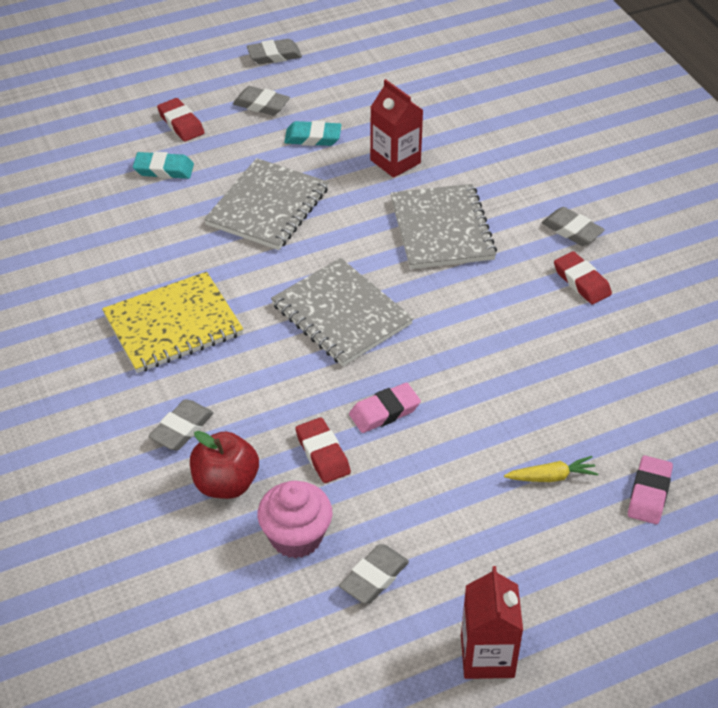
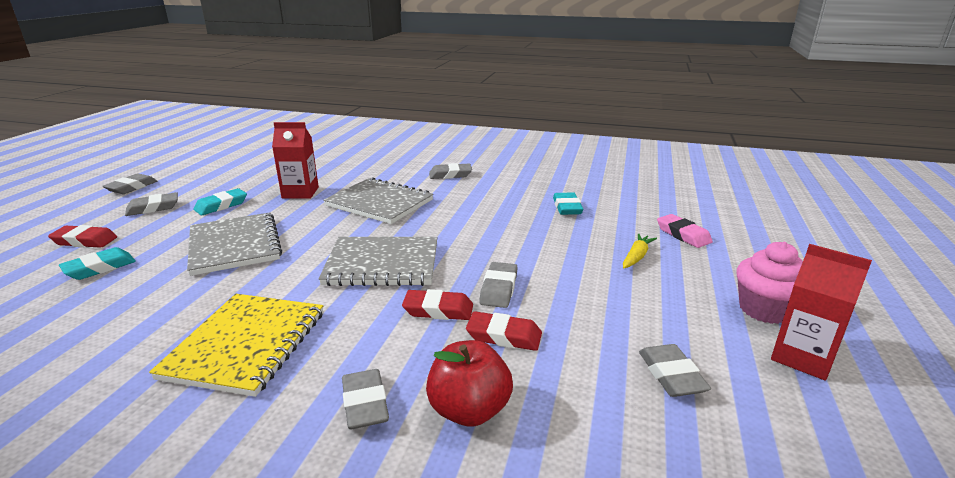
camera: 50 degrees left, 20 degrees down
(296, 537) = (582, 398): pink cupcake -> pink cupcake (764, 310)
(384, 412) = (499, 289): pink eraser -> grey eraser
(581, 282) = (491, 187): red eraser -> red eraser (438, 310)
(605, 370) = (567, 207): none -> turquoise eraser

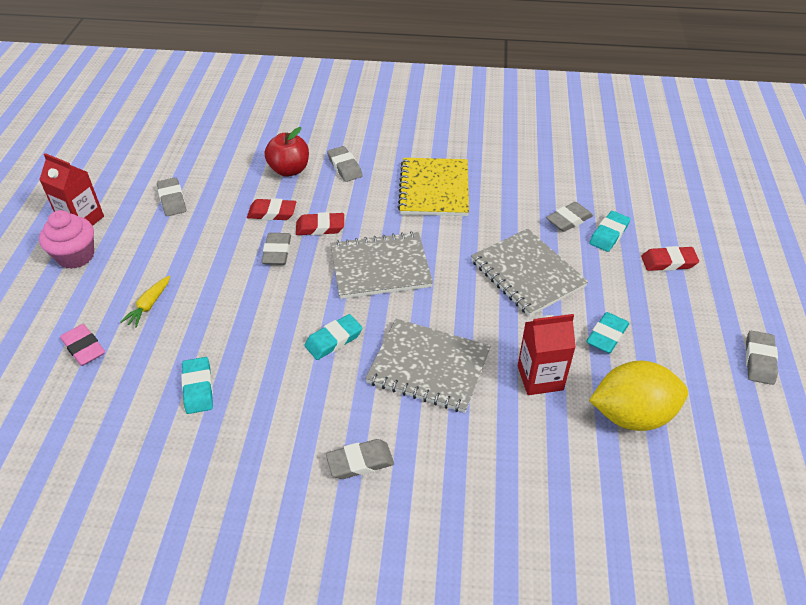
camera: 170 degrees right, 20 degrees up
(153, 208) = (675, 320): grey eraser -> grey eraser (568, 220)
(259, 176) = (632, 415): none -> yellow lemon
(451, 221) = (333, 340): none -> turquoise eraser

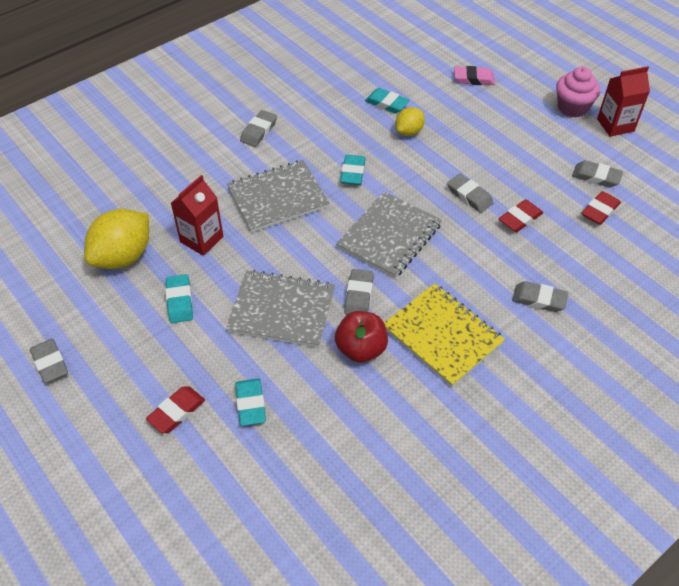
camera: 135 degrees right, 5 degrees up
(149, 305) = (482, 116): yellow carrot -> none
(228, 341) = (409, 131): none -> yellow lemon
(289, 170) = (571, 262): red apple -> red apple (361, 349)
(320, 227) = (471, 233): red eraser -> red eraser (600, 211)
(568, 220) = (298, 393): grey eraser -> grey eraser (359, 295)

